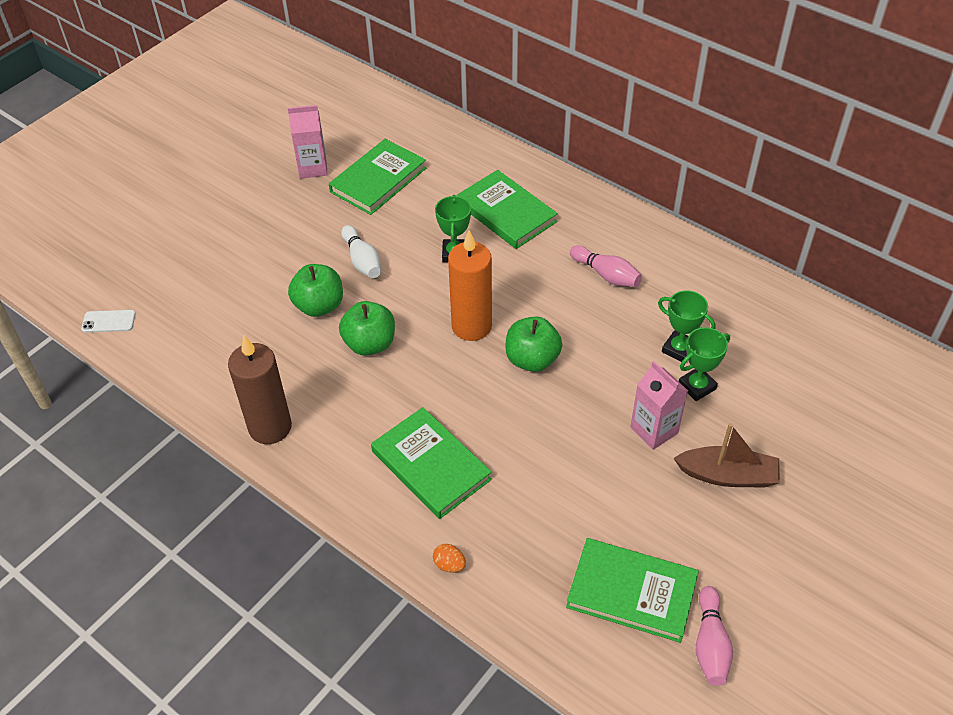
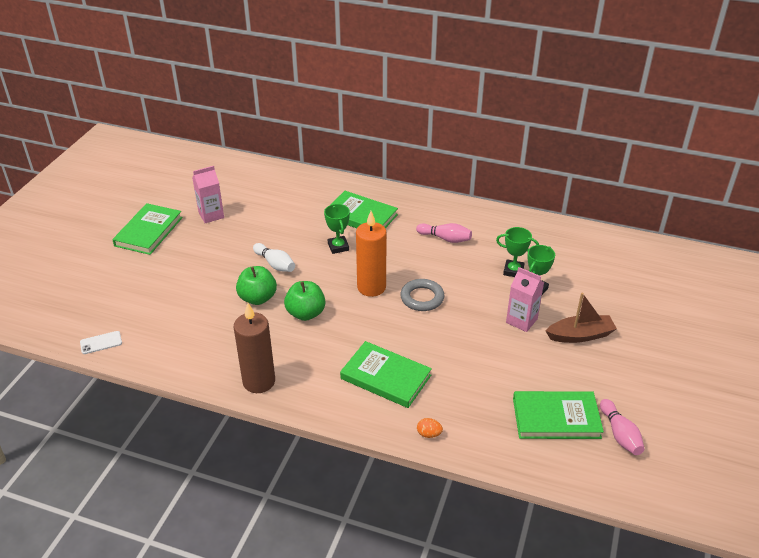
camera: 20 degrees left, 10 degrees down
(378, 180) = (262, 213): green book -> green book (148, 231)
(532, 359) = (422, 298): green apple -> grey ring

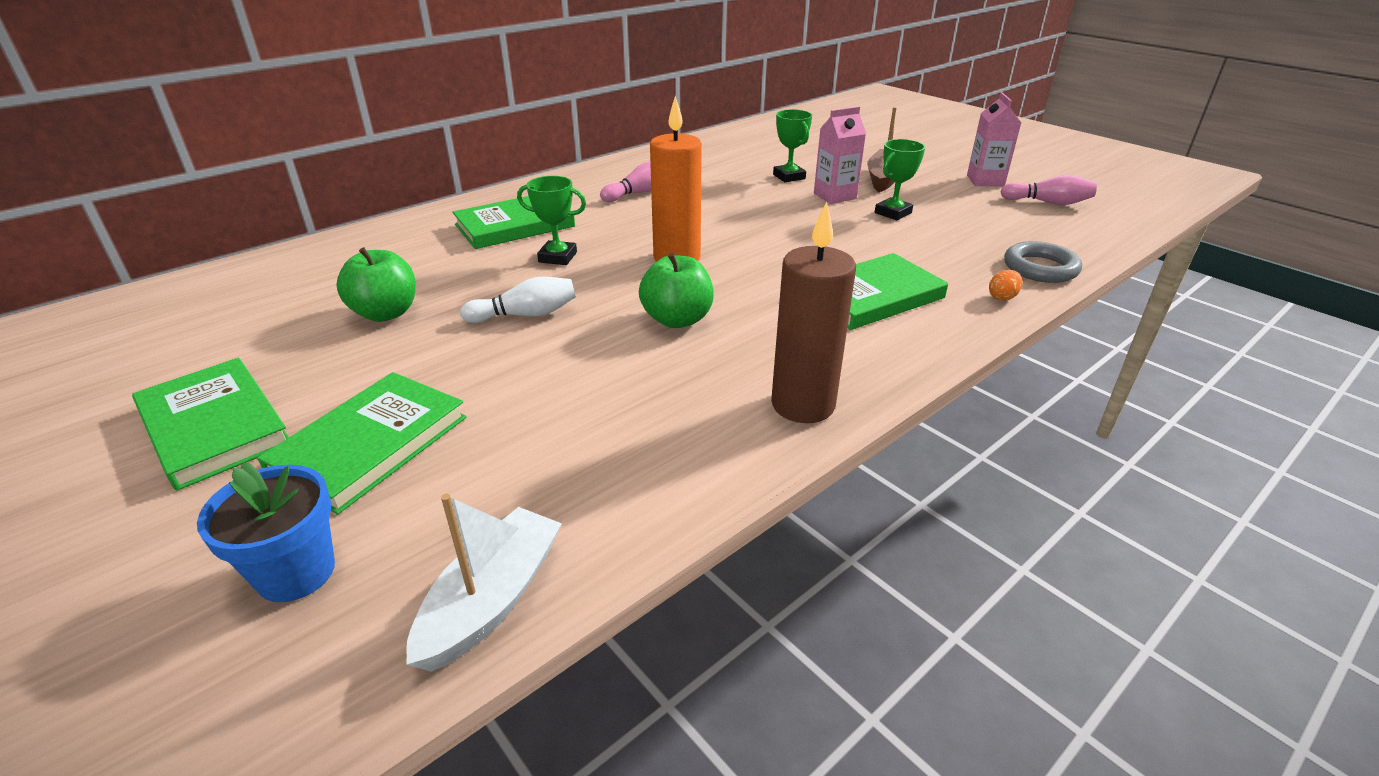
camera: 60 degrees left, 5 degrees down
(93, 294) = (296, 572): none -> blue flower pot
(101, 343) = (492, 600): white phone -> white boat
(211, 215) = (296, 341): pink carton -> pink carton (985, 181)
(257, 298) = (590, 352): green apple -> green apple (386, 313)
(422, 298) = (736, 234): grey ring -> grey ring (1040, 268)
(513, 271) = (745, 177): green trophy -> green trophy (893, 213)
(556, 418) = (1008, 222): green book -> green book (370, 445)

